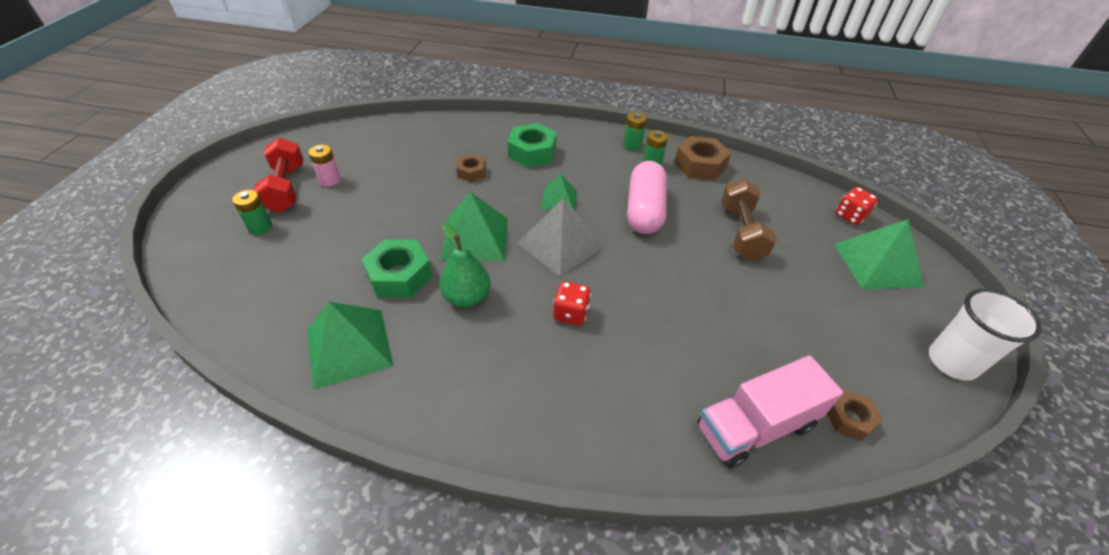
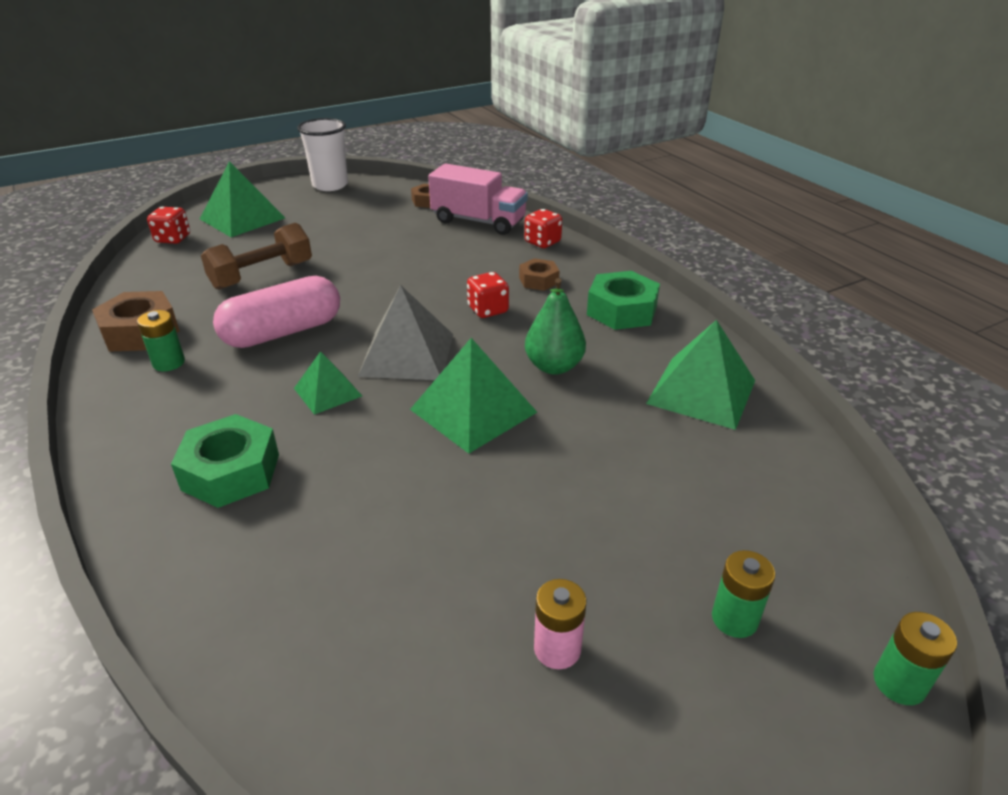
camera: 130 degrees left, 10 degrees down
(286, 188) = (648, 689): red dumbbell -> none
(399, 275) = (596, 423): green nut -> green nut (622, 311)
(472, 172) = (349, 498): brown nut -> brown nut (538, 280)
(632, 145) = (127, 395): green battery -> green battery (899, 683)
(656, 444) = (542, 242): none -> red dice

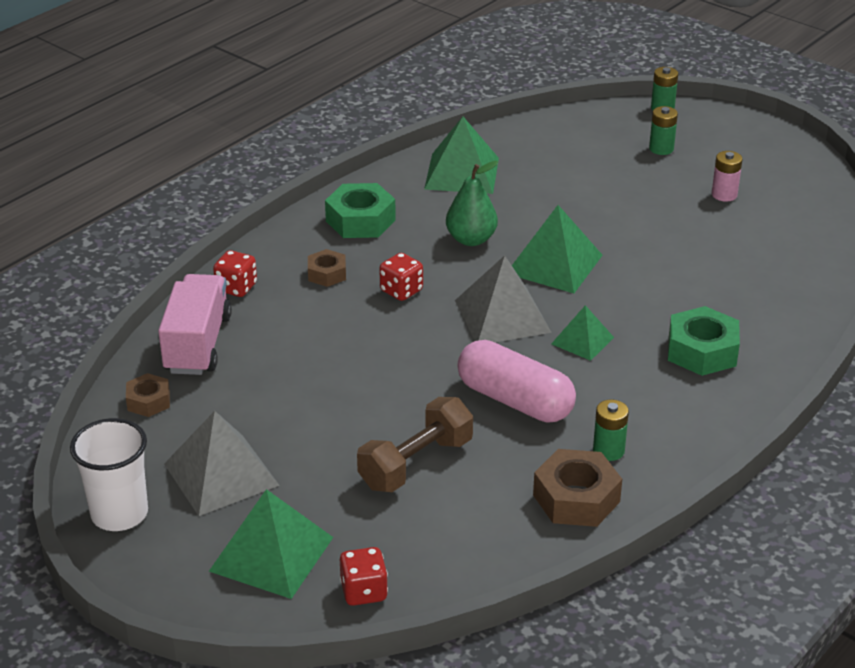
camera: 110 degrees left, 0 degrees up
(262, 275) = (416, 463): brown dumbbell -> brown dumbbell turned 75 degrees counterclockwise
(331, 213) = (221, 474): none -> grey pyramid

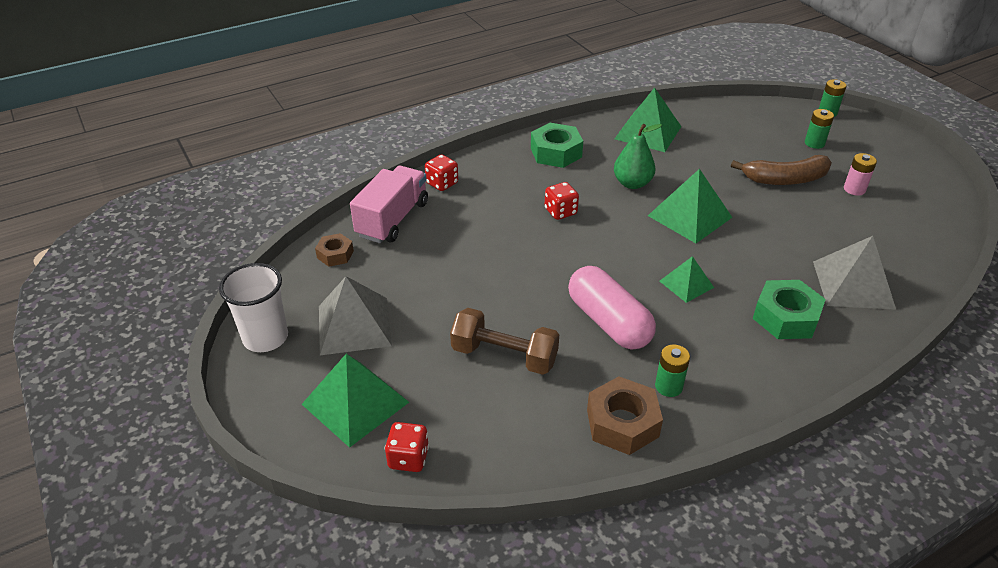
camera: 20 degrees right, 5 degrees up
(327, 274) = (512, 187): brown nut -> none
(416, 463) = (504, 356): brown dumbbell -> brown dumbbell turned 45 degrees clockwise
(502, 316) = (630, 249): grey pyramid -> grey pyramid (853, 284)
(644, 199) = (785, 179): none -> brown banana

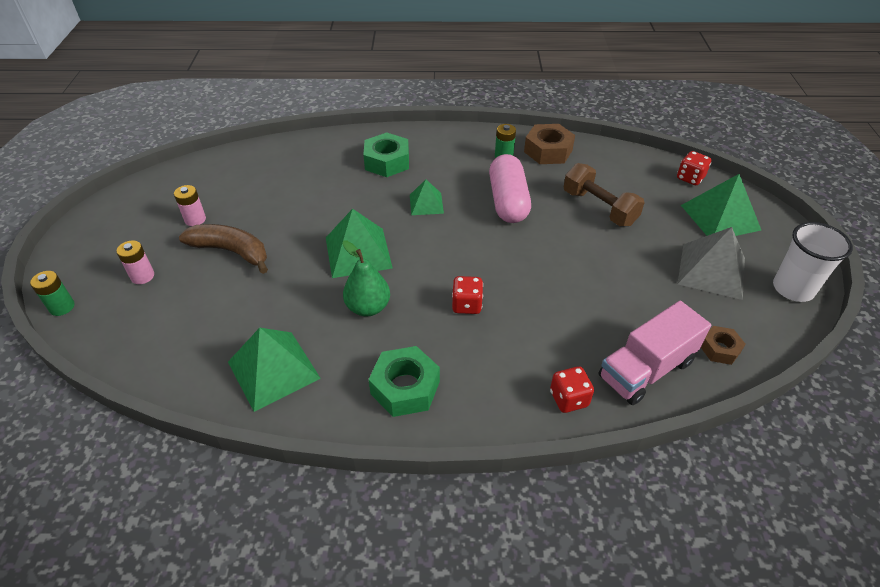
camera: 150 degrees left, 5 degrees up
(814, 143) = (142, 276): green battery -> pink battery
(853, 284) = (316, 162): grey pyramid -> none

